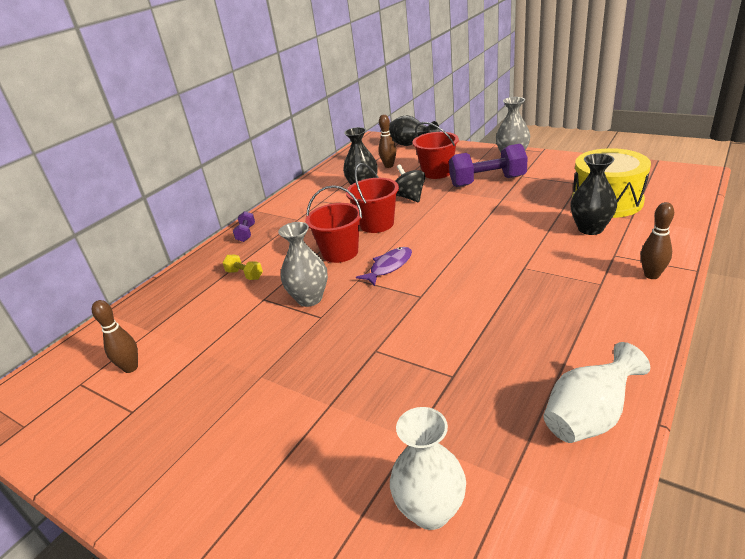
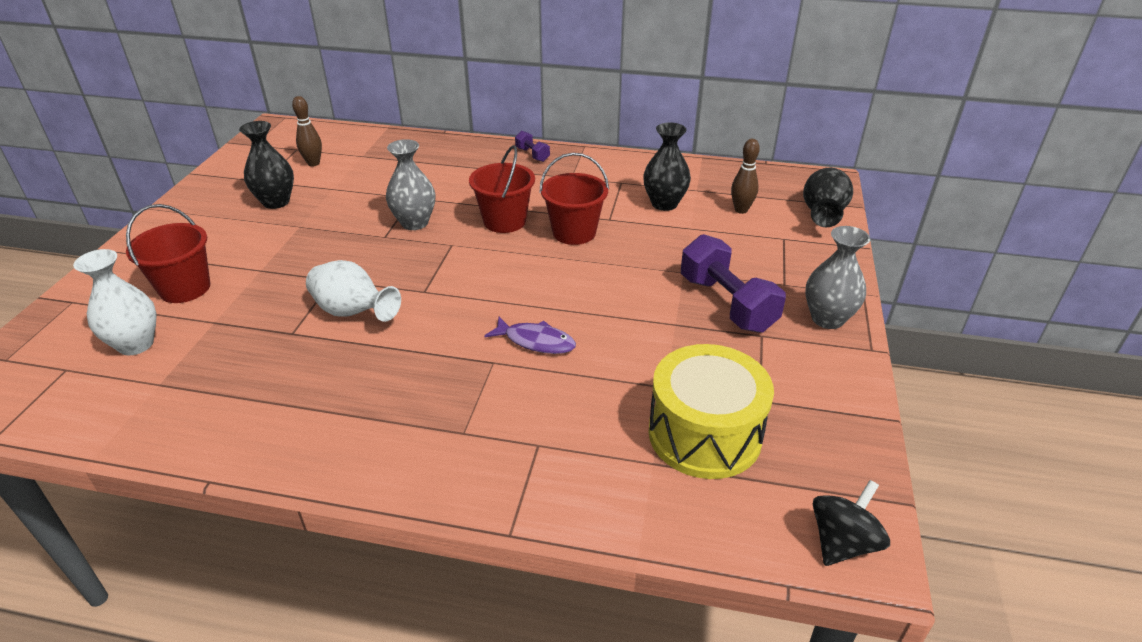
camera: 65 degrees right, 5 degrees up
(245, 275) = (453, 176): yellow dumbbell -> none
(246, 233) = (532, 155): purple dumbbell -> purple dumbbell turned 75 degrees clockwise
(389, 266) = (480, 259): purple fish -> purple fish (536, 341)
(409, 197) = (652, 244): black spinning top -> black spinning top (842, 542)
(437, 172) = (738, 254): red bucket -> red bucket (185, 288)
(589, 418) = (224, 429): white vase -> white vase (353, 313)
(590, 229) = (608, 418): black vase -> black vase (276, 202)
(651, 275) = (489, 483): brown bowling pin -> none

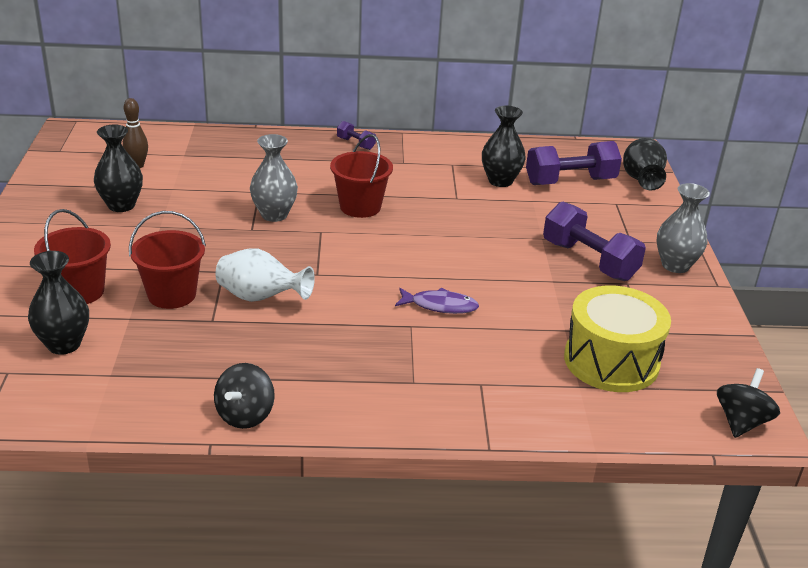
camera: 15 degrees left, 5 degrees down
(136, 344) = (64, 344): white vase -> black vase
(263, 450) = (245, 415): none -> black spinning top
(574, 232) = (430, 212): red bucket -> red bucket (172, 294)
(741, 210) = (570, 181): brown bowling pin -> purple dumbbell

